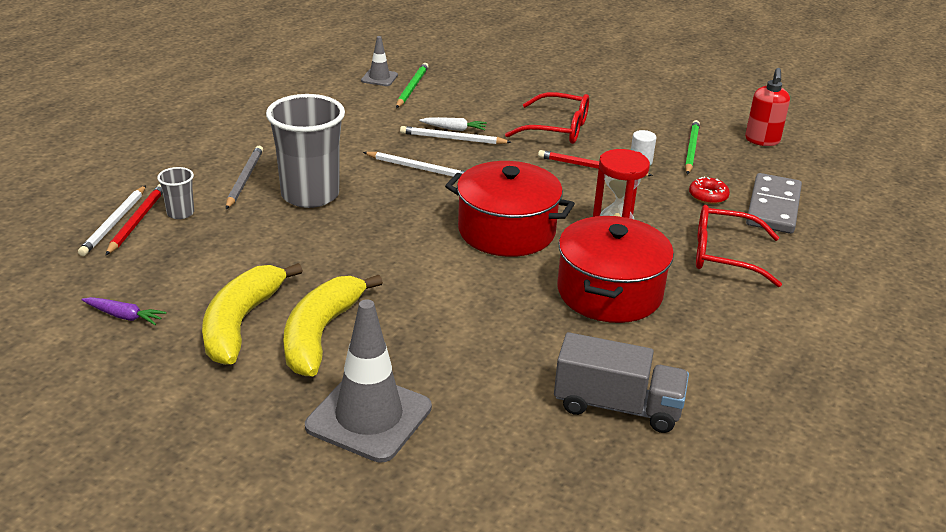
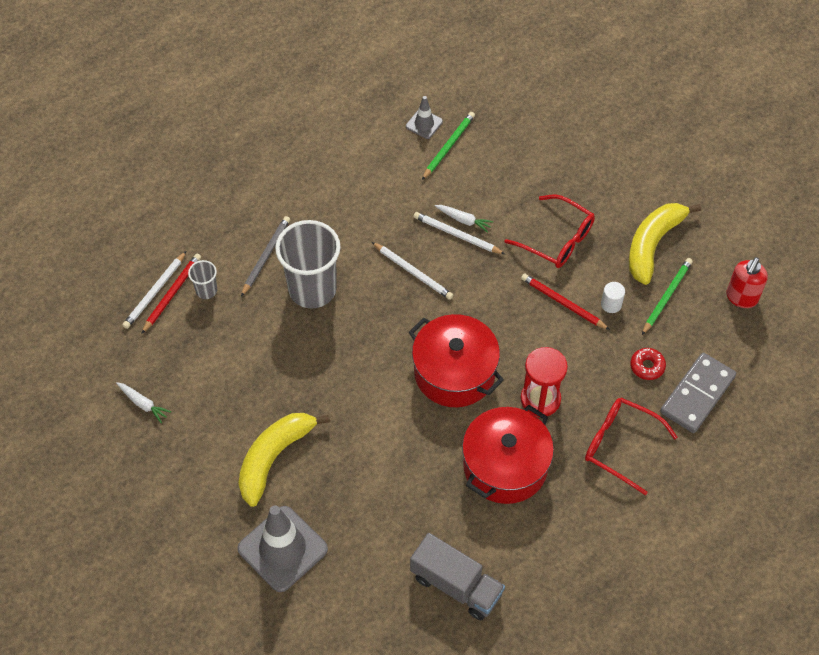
camera: 20 degrees right, 25 degrees up
(124, 316) = (143, 404): purple carrot -> white carrot
(241, 323) = (221, 432): yellow banana -> yellow banana (653, 244)

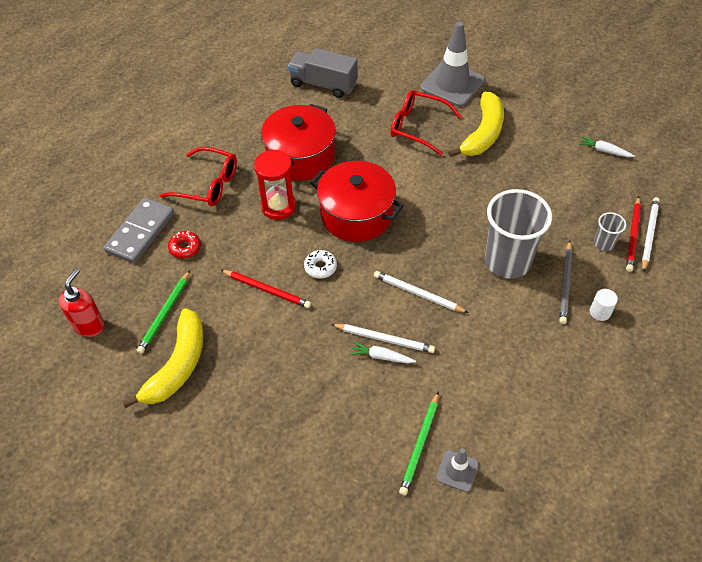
camera: 170 degrees right, 5 degrees down
(505, 317) = (320, 267): none -> white donut
(557, 239) = (279, 353): red glasses -> red glasses (417, 127)
(611, 304) = (220, 297): white cylinder -> white cylinder (600, 312)

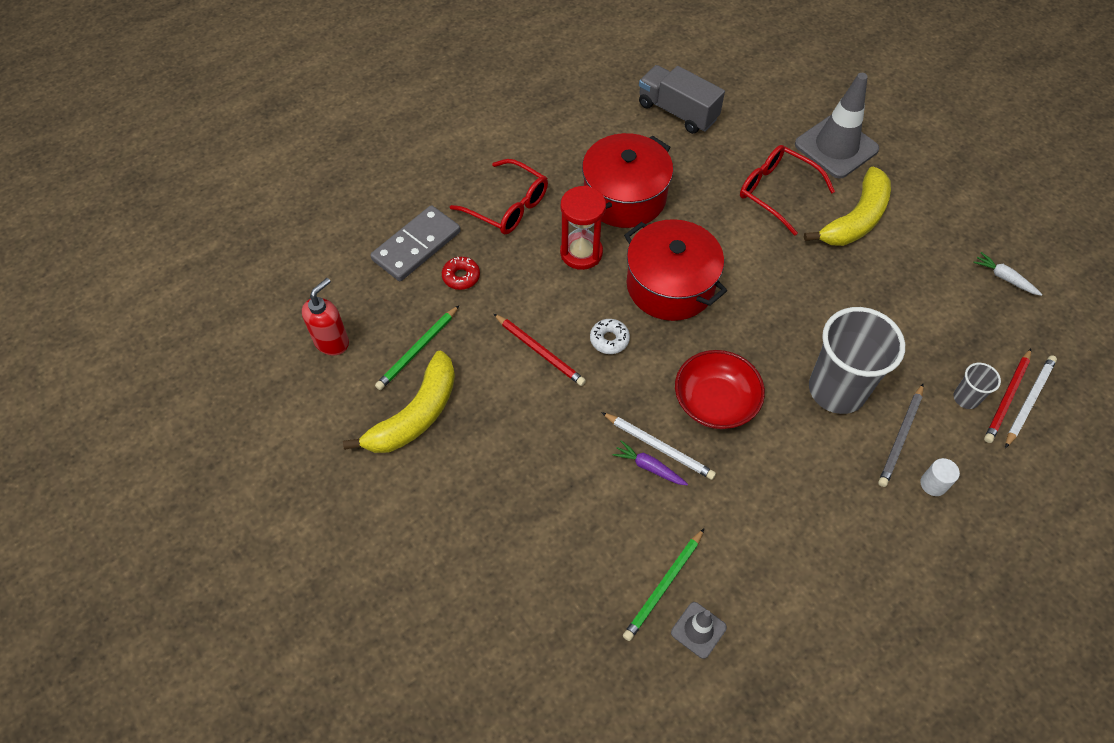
camera: 15 degrees right, 5 degrees up
(381, 357) = (649, 467): white carrot -> purple carrot
(418, 294) = (715, 402): white pencil -> red bowl

